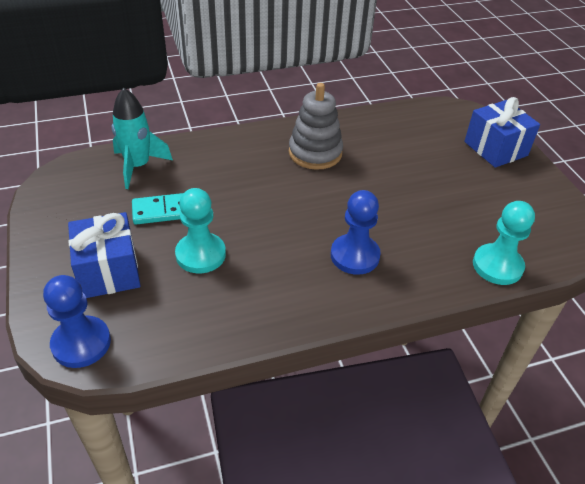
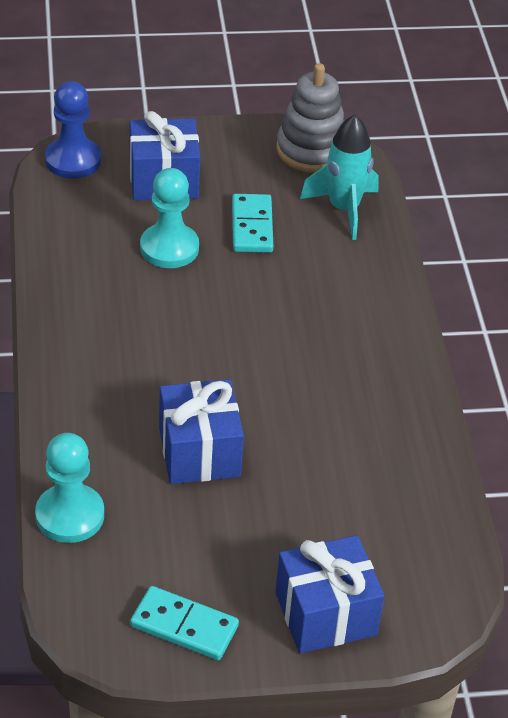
camera: 100 degrees right, 0 degrees up
(315, 153) = (347, 382): grey stacking toy -> grey stacking toy (311, 150)
(355, 256) = (129, 378): blue pawn -> none
(407, 210) = (199, 452): none -> blue gift
(543, 200) = (184, 626): none -> turquoise domino

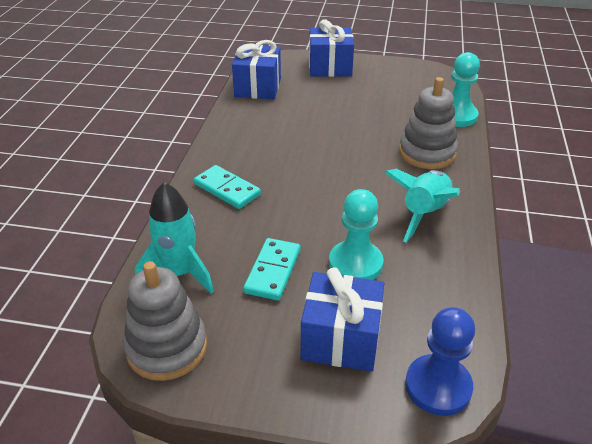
camera: 160 degrees left, 5 degrees down
(103, 321) = (424, 213): none -> turquoise rocket
(110, 422) = (427, 153): none -> grey stacking toy
(184, 626) = (401, 72): turquoise domino -> turquoise domino (227, 189)
(199, 452) = (373, 131): blue gift -> blue gift (258, 87)

